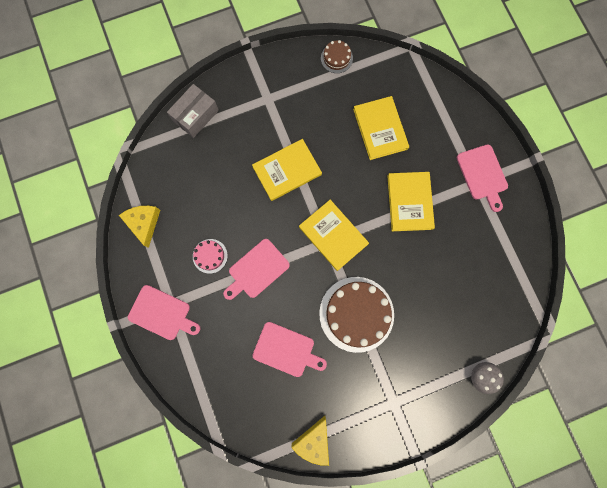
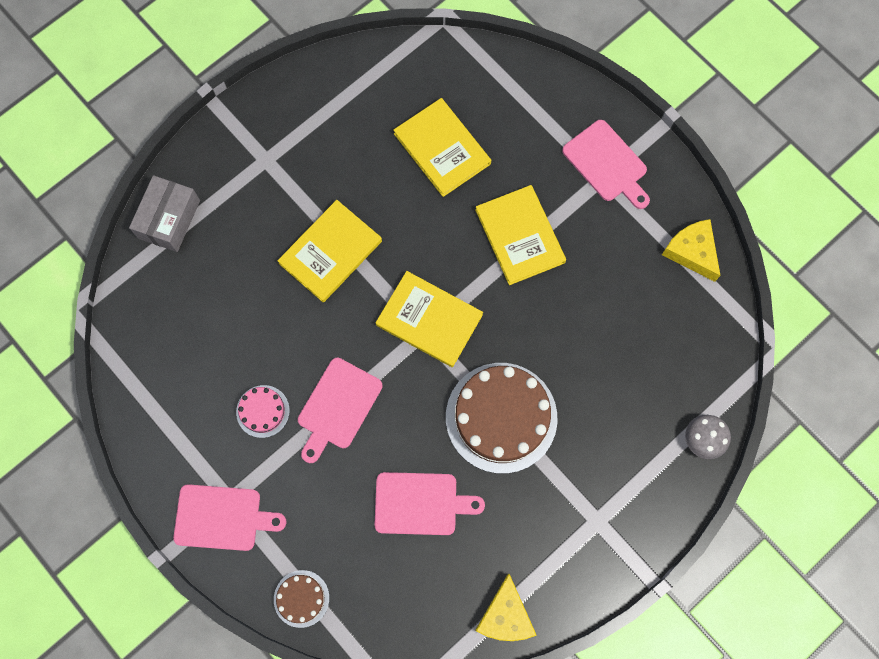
camera: 20 degrees left, 5 degrees down
(144, 223) = (148, 399): yellow cheese -> yellow cheese (692, 252)
(336, 58) = (344, 70): brown cake -> brown cake (301, 598)

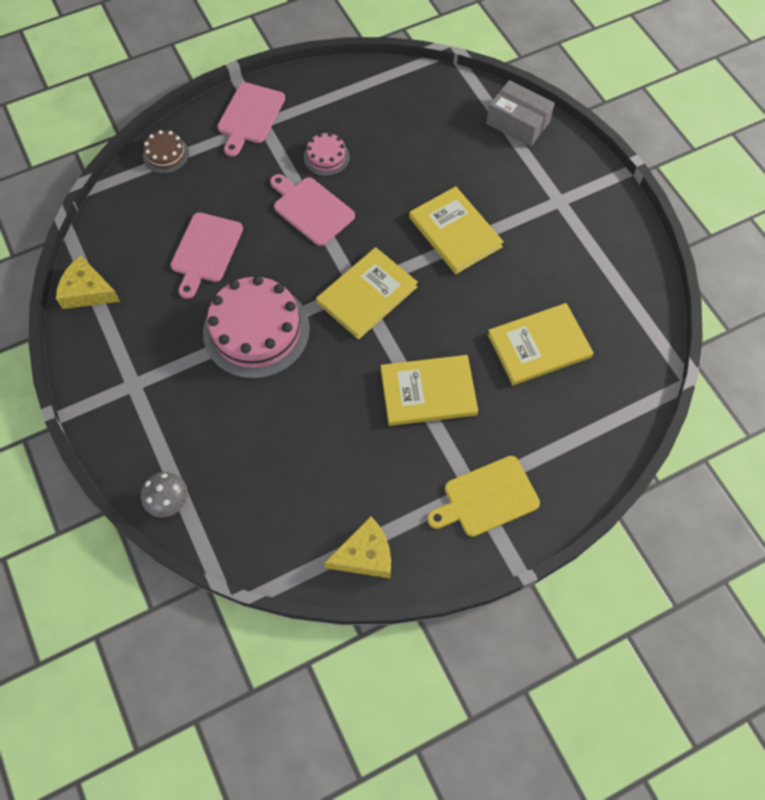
camera: 105 degrees right, 10 degrees down
(501, 417) = (256, 330): brown cake -> pink cake
(607, 164) = (487, 498): pink cutting board -> yellow cutting board

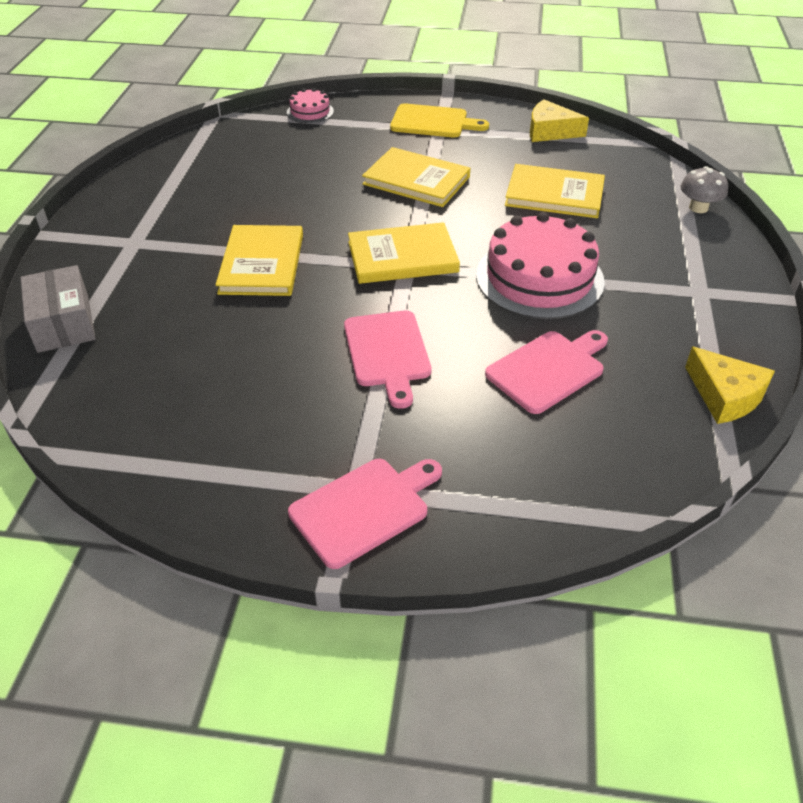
camera: 145 degrees left, 20 degrees down
(166, 154) = (530, 517): brown cake -> none
(326, 157) = (314, 398): pink cake -> pink cake (310, 112)
(539, 346) = (294, 168): yellow book -> yellow book (554, 195)

